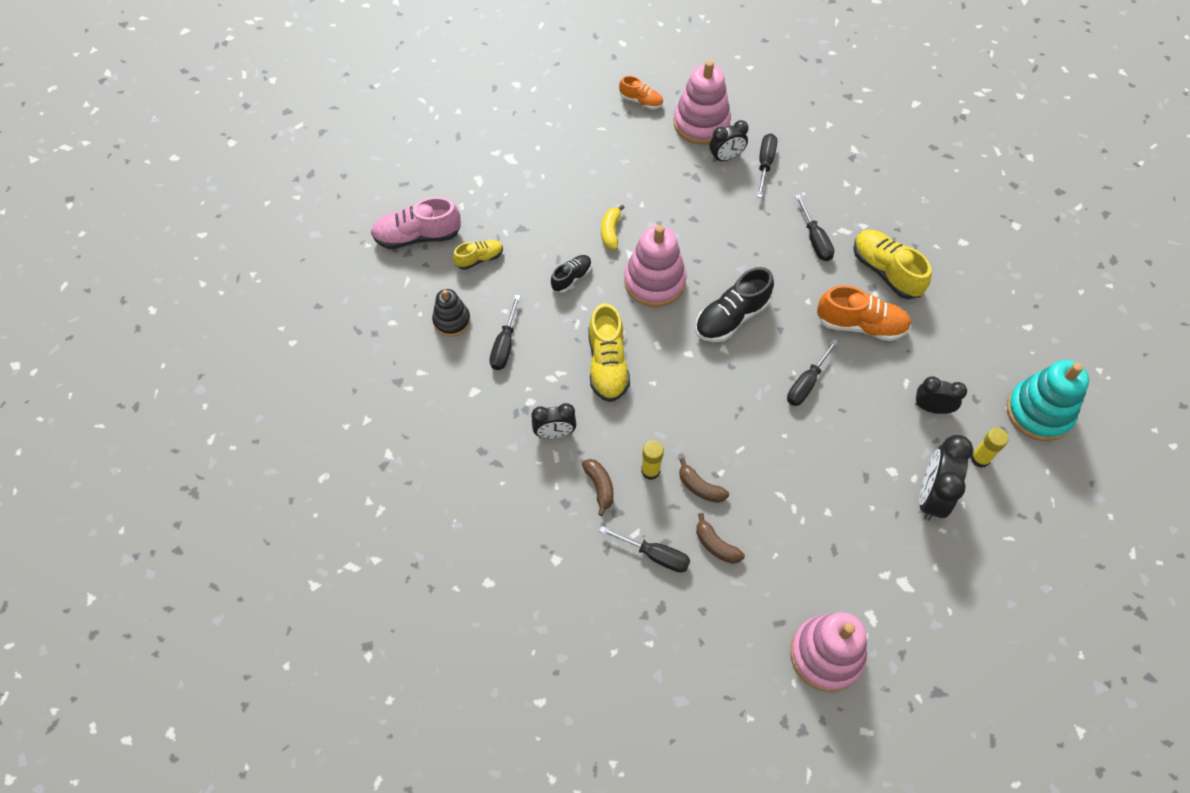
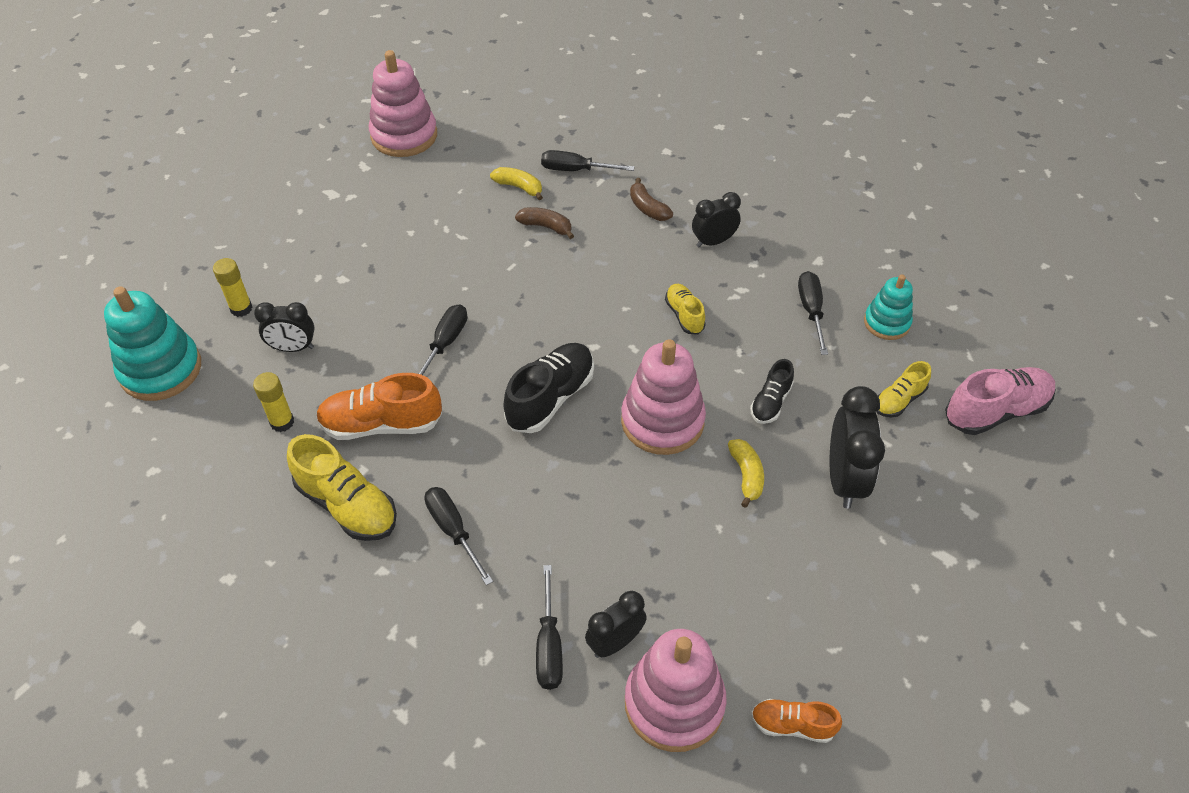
camera: 165 degrees right, 10 degrees down
(452, 321) = (886, 323): black stacking toy -> turquoise stacking toy
(607, 364) = (684, 315): yellow shoe -> yellow shoe, size x0.57
(650, 471) = (601, 230): yellow glue stick -> yellow glue stick (282, 422)
(716, 545) = (519, 187): brown banana -> yellow banana
(931, 496) = (300, 265): black clock -> black clock (844, 479)

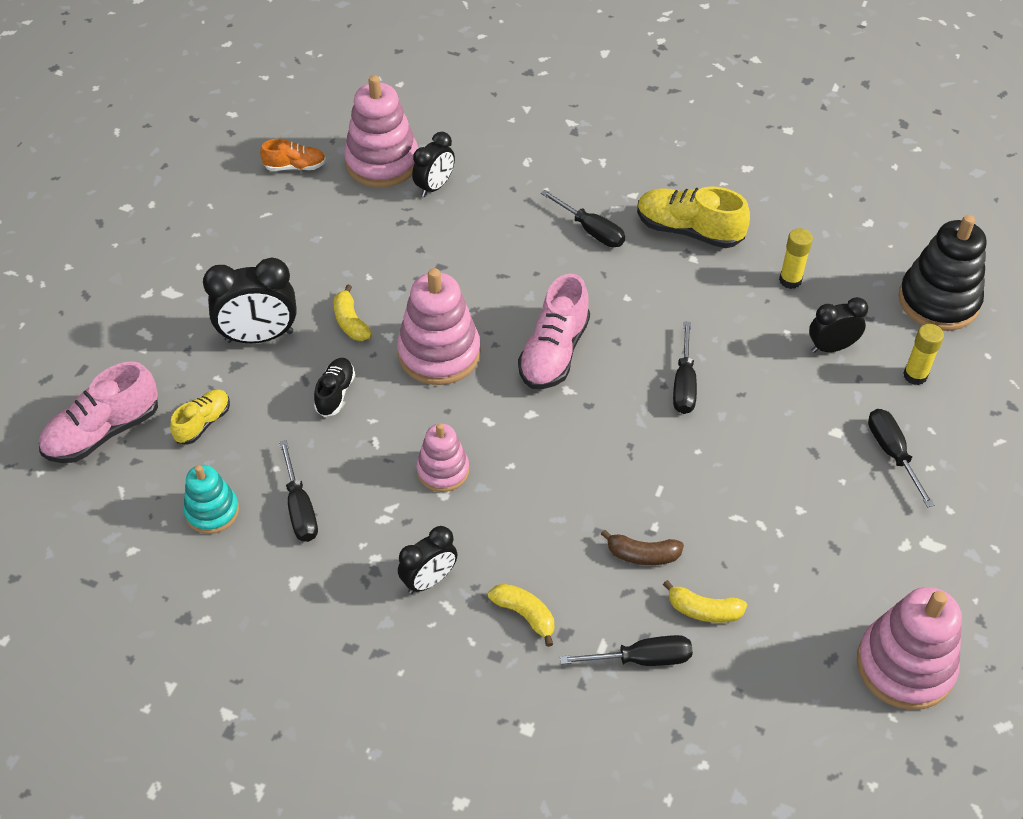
camera: 165 degrees right, 0 degrees up
(161, 369) = (938, 301): turquoise stacking toy -> black stacking toy
(381, 424) = (700, 297): orange shoe -> none
(549, 646) = (483, 176): black screwdriver -> black screwdriver (892, 453)
(550, 398) = (554, 352): black shoe -> pink shoe
(648, 208) = (525, 615): brown banana -> yellow banana
(684, 315) = (443, 470): yellow shoe -> pink stacking toy
(844, 479) = (259, 336): black clock -> black clock turned 90 degrees counterclockwise

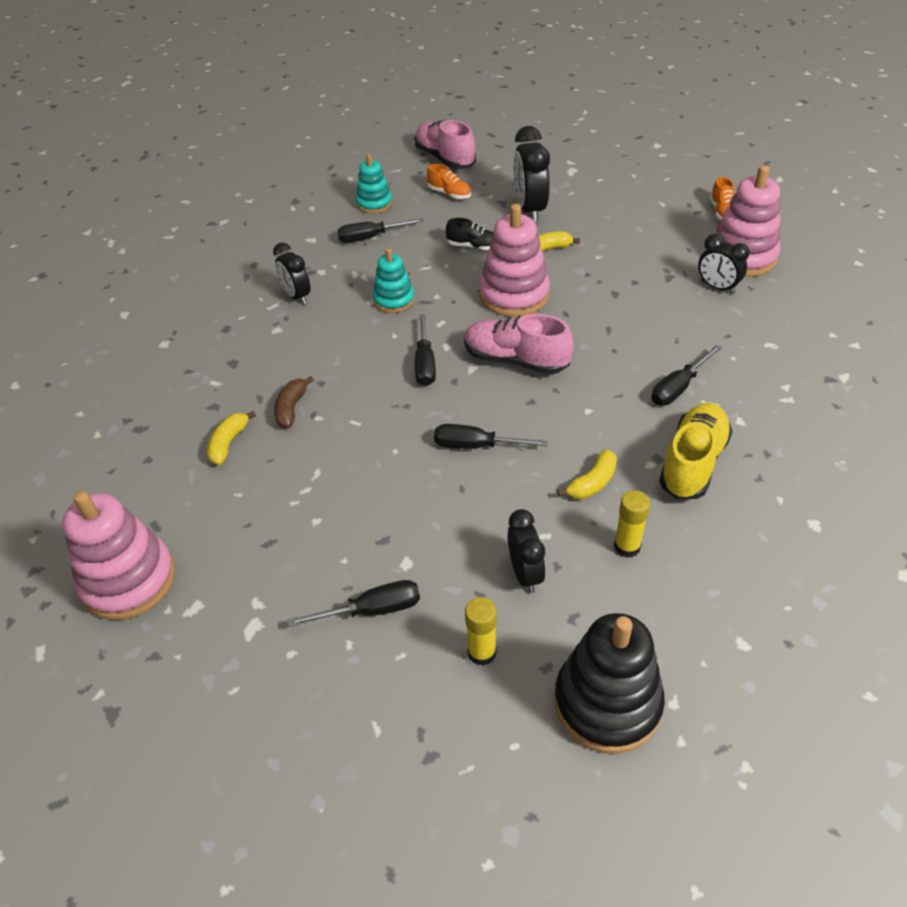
camera: 95 degrees right, 5 degrees down
(203, 423) = (449, 194): yellow shoe -> orange shoe
(443, 470) = (394, 300): pink stacking toy -> turquoise stacking toy
(525, 615) = (255, 342): yellow banana -> yellow banana (592, 483)
(642, 659) = (197, 404): black screwdriver -> black screwdriver (425, 364)

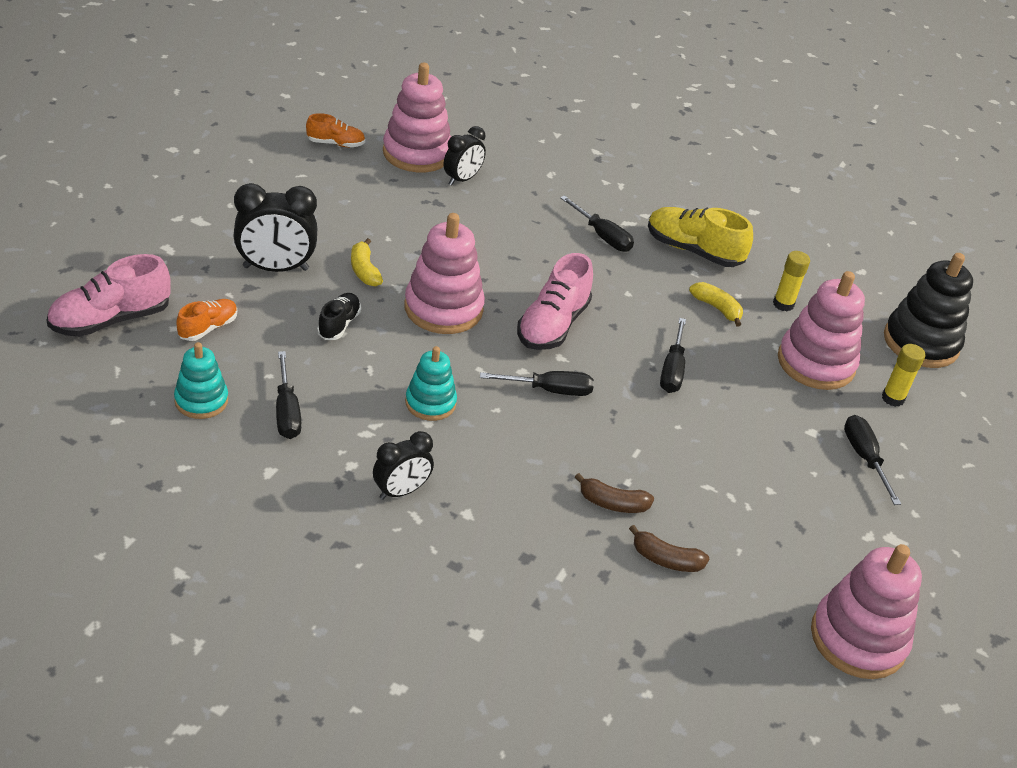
camera: 95 degrees left, 5 degrees down
(228, 443) = (666, 559): yellow banana -> brown banana
(525, 574) = (816, 363): black clock -> pink stacking toy

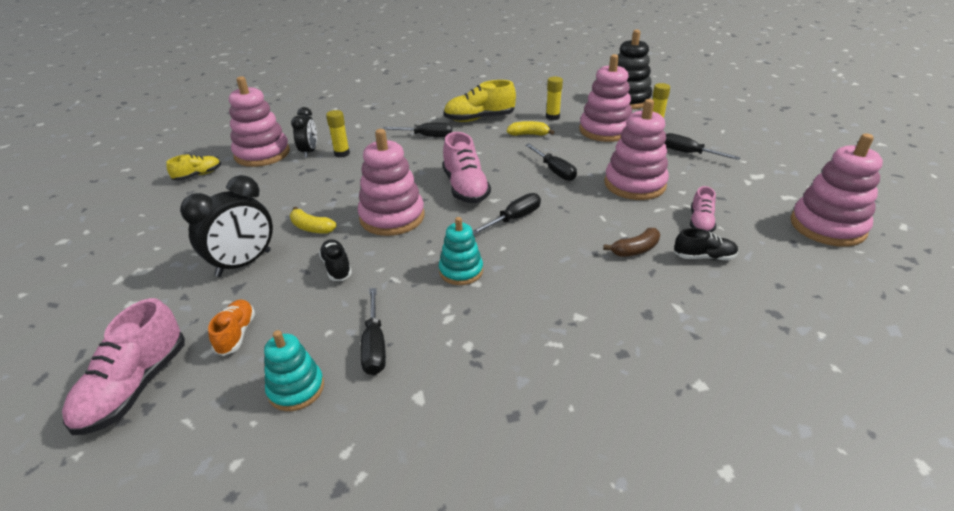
camera: 35 degrees left, 5 degrees down
(287, 411) = (374, 346): black screwdriver -> black screwdriver turned 45 degrees clockwise
(335, 143) = (198, 175): orange shoe -> yellow shoe
(401, 491) = (523, 336): black clock -> none
(490, 202) = (342, 153): none -> yellow glue stick
(666, 559) = (703, 257): brown banana -> black shoe
(726, 531) = (700, 222): none -> pink shoe
(732, 445) = (634, 184): none -> pink stacking toy

